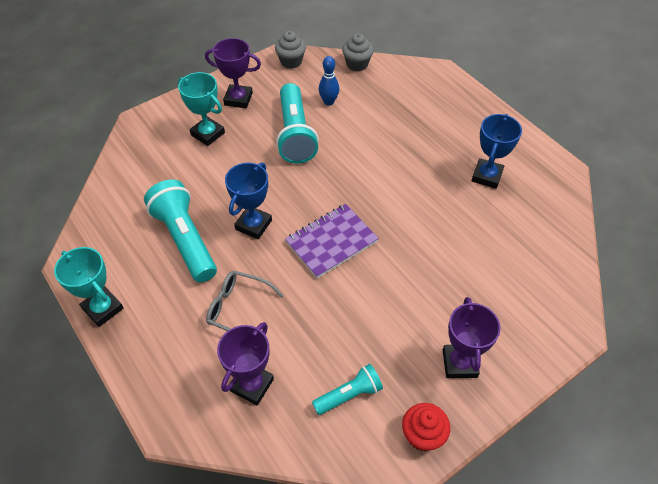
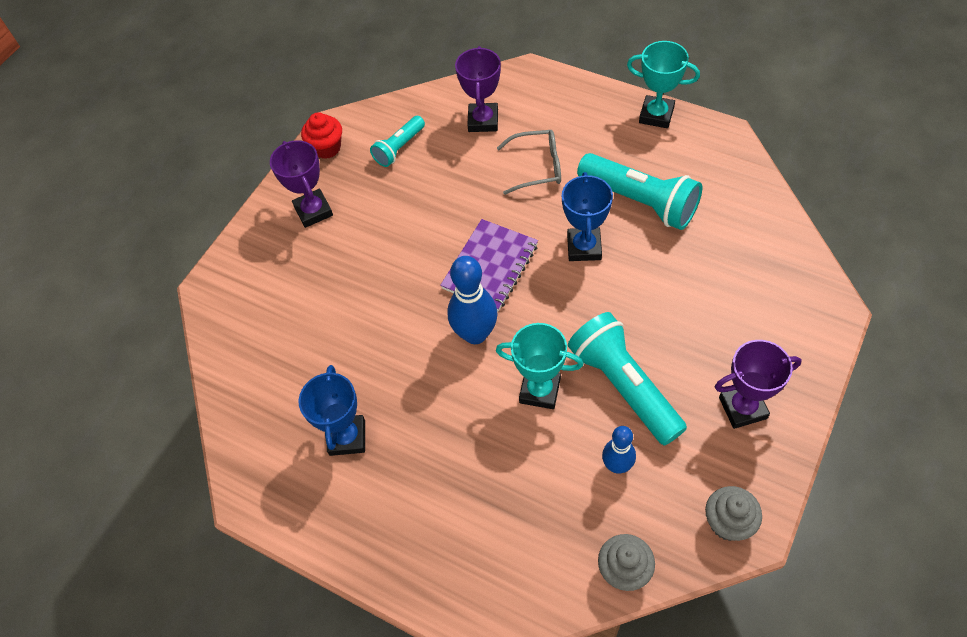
camera: 160 degrees right, 5 degrees up
(208, 134) = (732, 333): turquoise trophy -> turquoise trophy (540, 390)
(370, 201) = (475, 334): none -> blue bowling pin

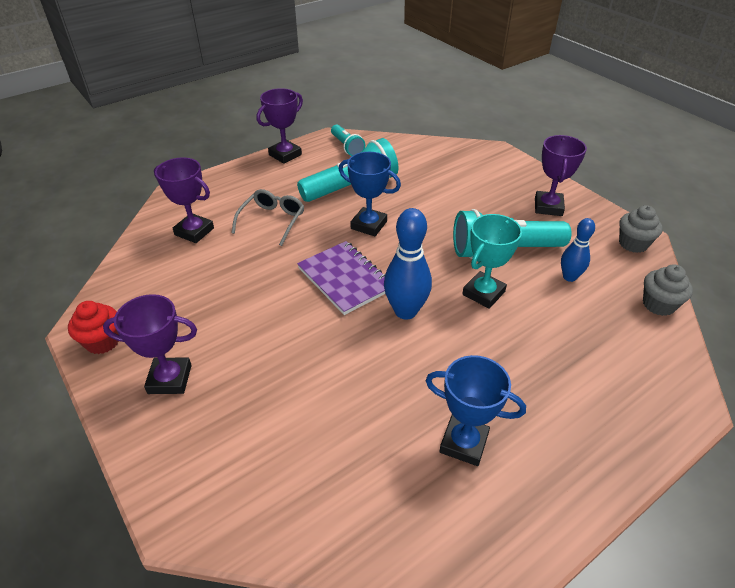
camera: 70 degrees left, 15 degrees down
(399, 148) = (164, 290): turquoise flashlight -> turquoise flashlight (347, 147)
(656, 115) = (285, 155): turquoise trophy -> purple trophy

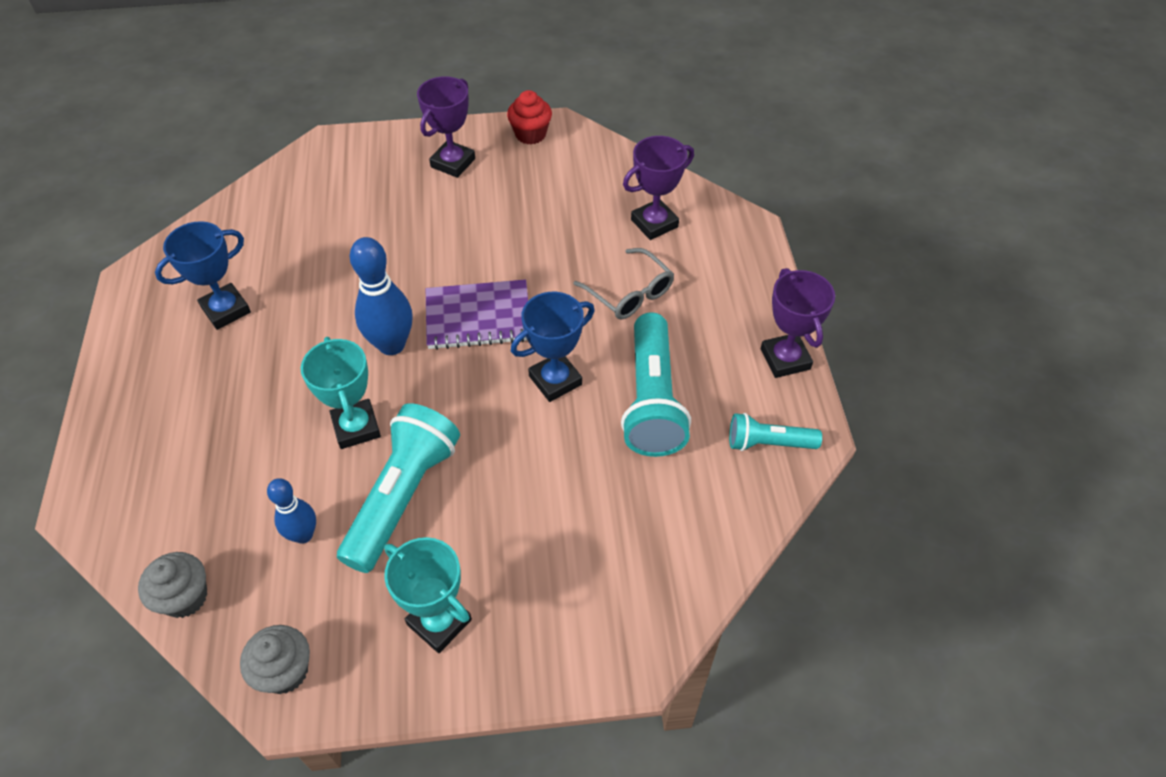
camera: 120 degrees right, 10 degrees up
(548, 207) = (439, 622): purple trophy -> turquoise trophy

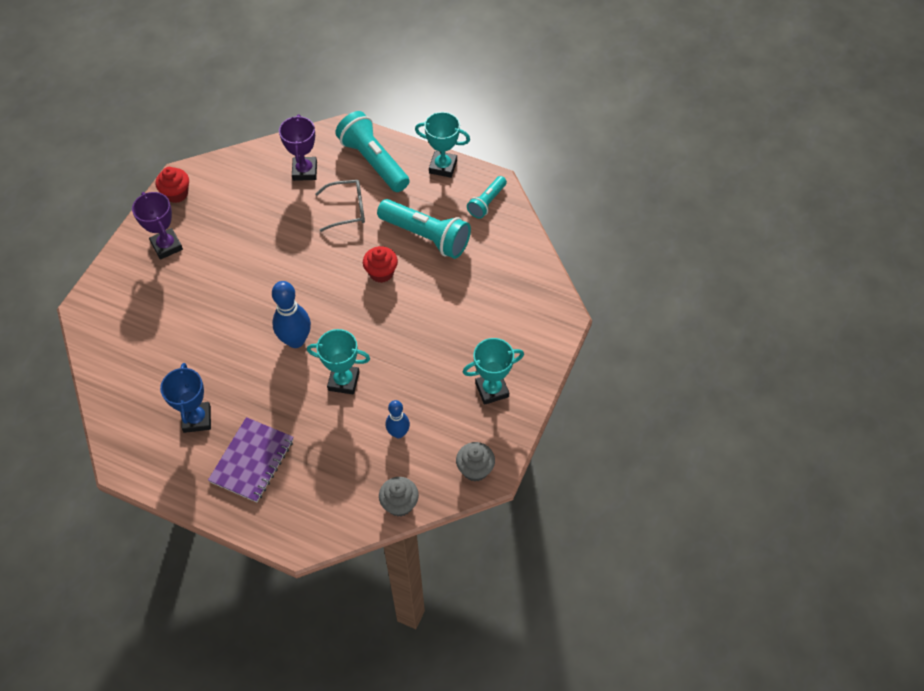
camera: 60 degrees left, 5 degrees up
(403, 496) = (406, 376): turquoise flashlight -> turquoise flashlight (373, 161)
(478, 317) = (308, 288): purple notebook -> purple notebook (252, 461)
(555, 380) = (381, 273): blue trophy -> red cupcake
(785, 359) = (443, 167): purple trophy -> turquoise trophy

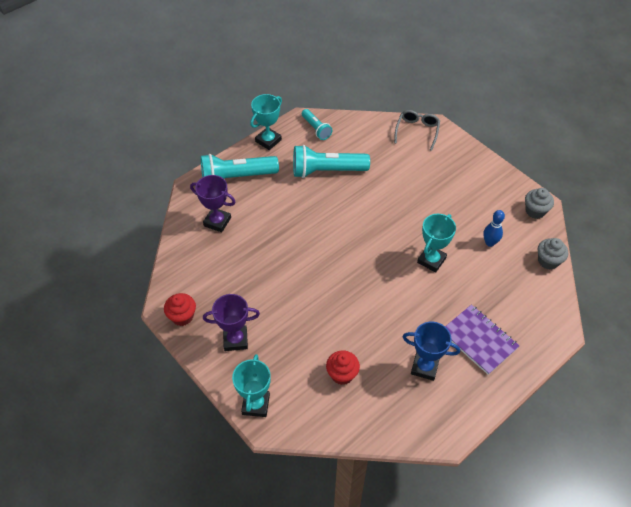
camera: 65 degrees left, 5 degrees down
(295, 340) = (380, 278): blue bowling pin -> none
(347, 209) = (273, 207): grey glasses -> grey glasses (417, 131)
(381, 273) = (345, 207): red cupcake -> red cupcake (342, 374)
(426, 236) = (326, 171): turquoise flashlight -> turquoise flashlight turned 150 degrees counterclockwise
(492, 390) = (475, 181): turquoise trophy -> turquoise trophy (256, 404)

